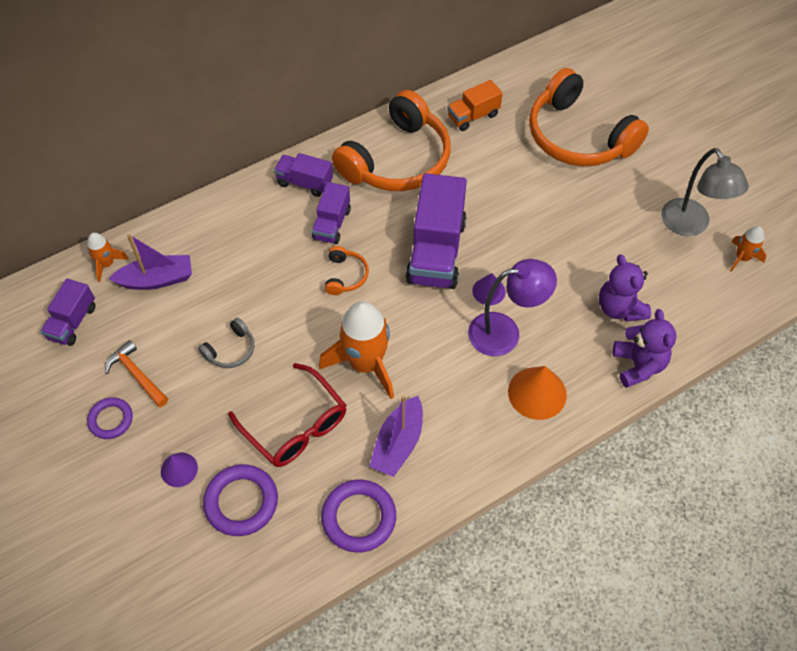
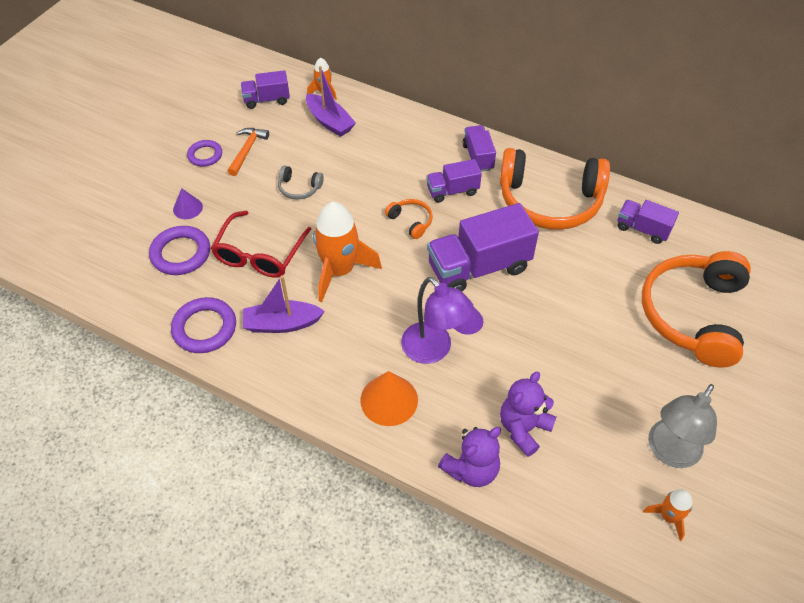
camera: 60 degrees right, 5 degrees down
(345, 275) = (411, 221): orange headphones -> orange headphones turned 105 degrees counterclockwise
(473, 116) = (642, 229): orange truck -> purple truck

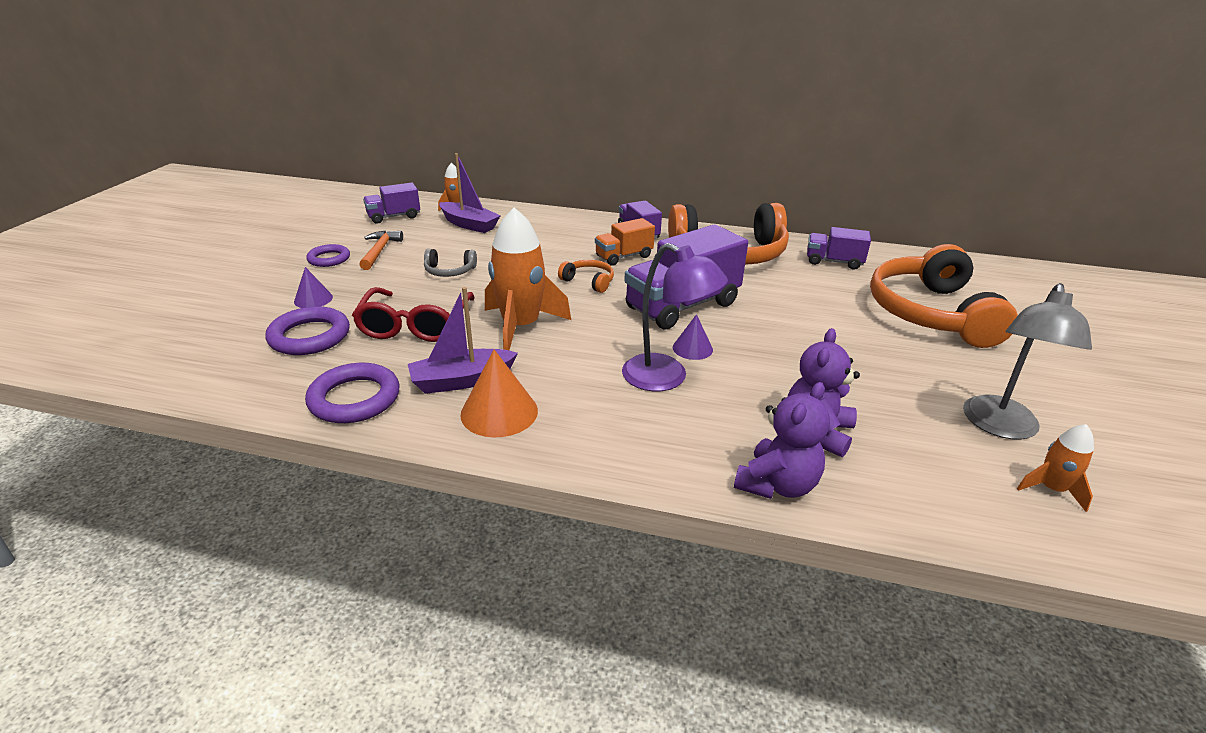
camera: 15 degrees left, 20 degrees down
(389, 400) = (632, 432): orange cone -> orange cone (499, 412)
(452, 191) = (624, 256): purple truck -> orange truck

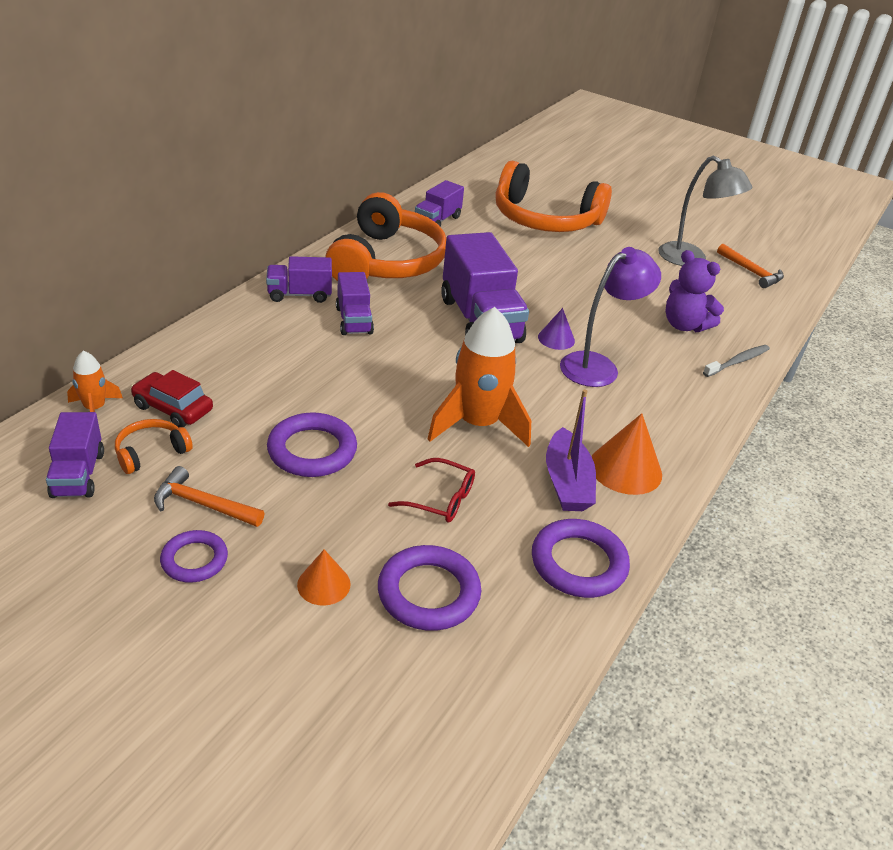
camera: 75 degrees left, 5 degrees up
(313, 299) = (324, 584): purple cone -> orange cone
(415, 325) = (441, 499): red glasses -> red glasses, size x0.60
(449, 271) = (312, 450): grey headphones -> purple ring
(469, 225) = (173, 408): purple boat -> red car
(589, 281) = (400, 358): orange headphones -> orange headphones (151, 452)
(624, 256) = (354, 320): orange truck -> purple truck
(777, 484) = (737, 361): purple teddy bear -> grey toothbrush
(1051, 489) = (751, 272): orange rocket -> orange hammer

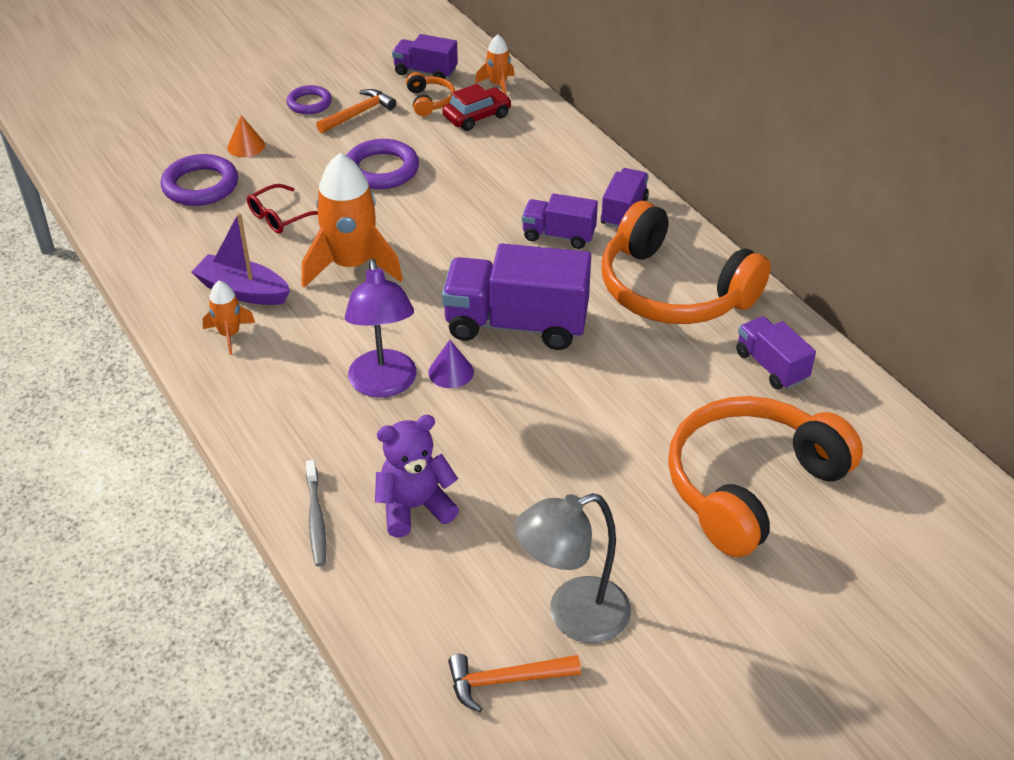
camera: 120 degrees right, 5 degrees up
(578, 563) = (161, 263): purple ring -> none
(625, 469) = (229, 334): orange cone -> orange rocket

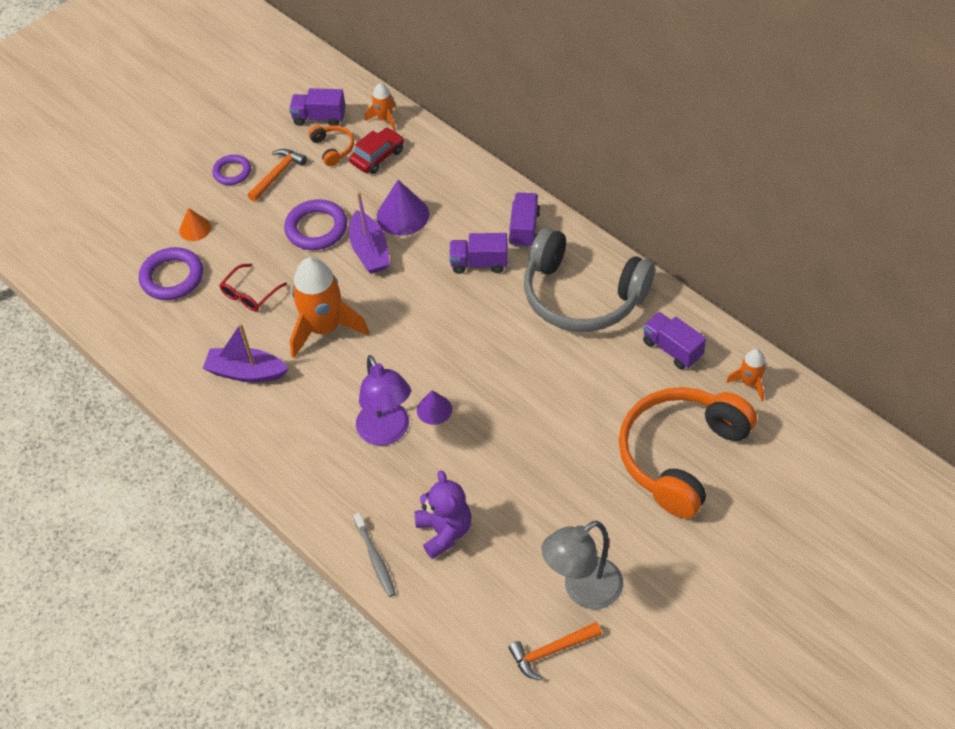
camera: 10 degrees left, 10 degrees up
(229, 334) = (251, 415): orange rocket -> orange rocket (750, 383)
(415, 507) = (444, 532): purple teddy bear -> purple teddy bear turned 105 degrees clockwise
(434, 201) = (370, 251): none -> purple boat
(485, 174) = (402, 215): none -> purple cone
(516, 325) = (471, 355): purple truck -> none
(673, 290) = (582, 296): orange headphones -> grey headphones

